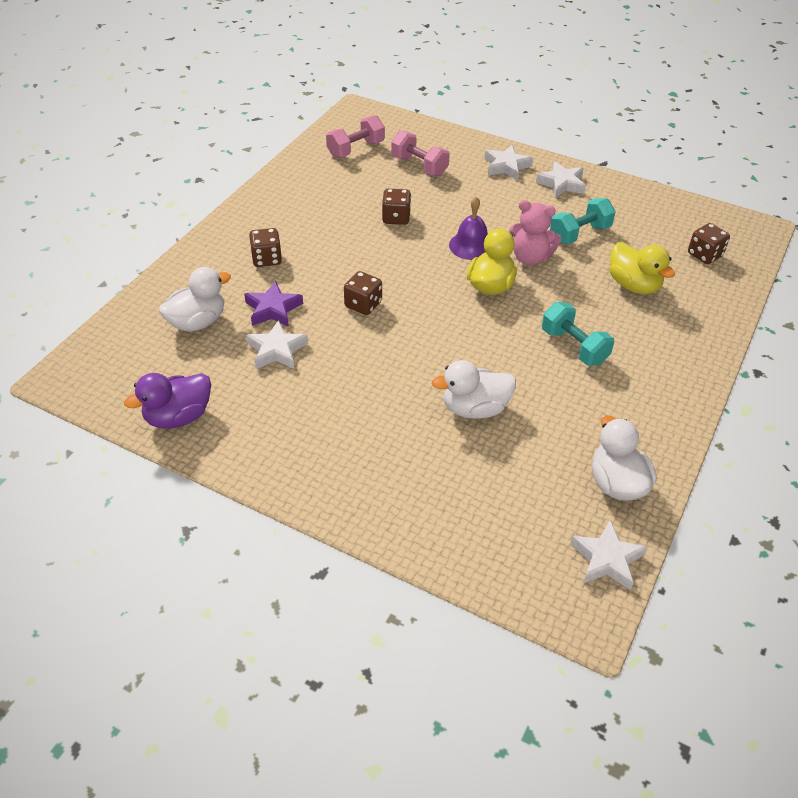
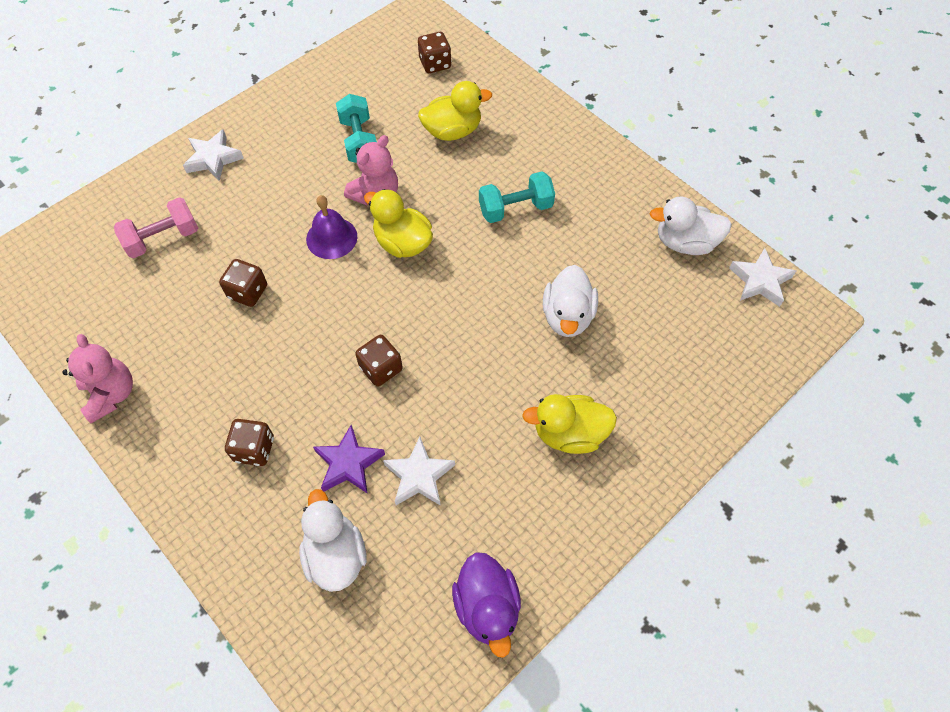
camera: 70 degrees left, 15 degrees up
(282, 184) = (111, 394): none -> pink teddy bear
(352, 435) = (569, 433): none -> yellow duck
(355, 149) = (88, 293): pink dumbbell -> none
(561, 184) = (271, 124): white star -> none

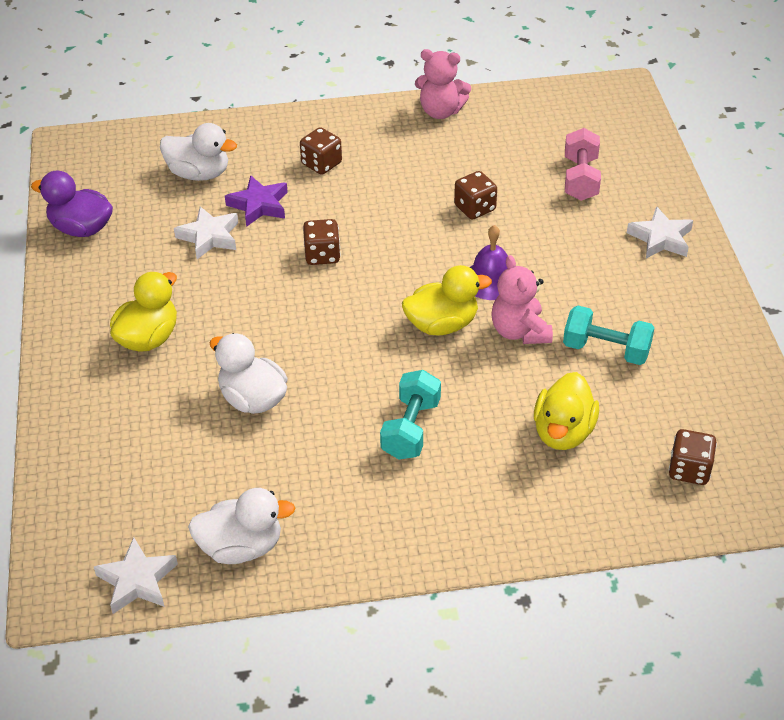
camera: 125 degrees right, 15 degrees down
(685, 242) = (241, 547): white duck -> white duck turned 45 degrees clockwise

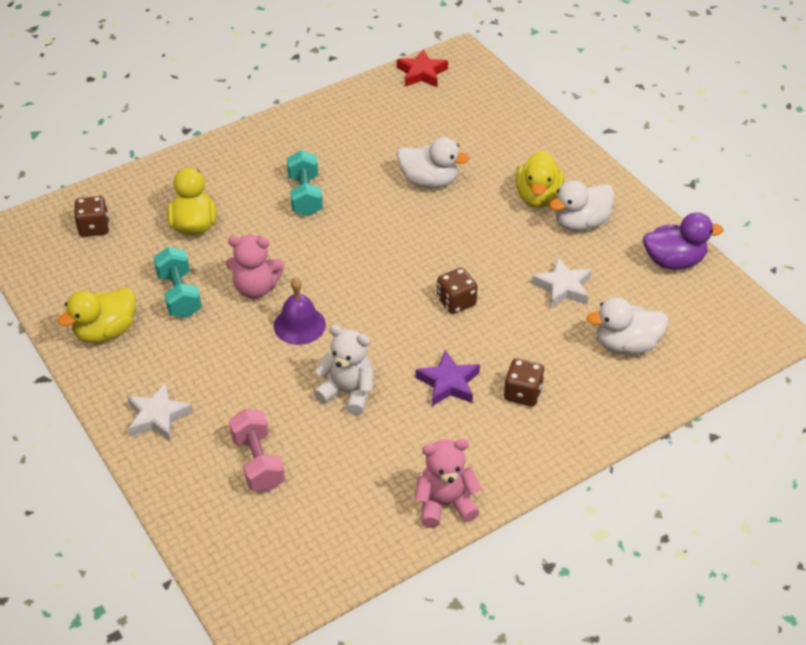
camera: 155 degrees right, 0 degrees up
(137, 581) = (422, 73): white star -> red star
(241, 547) = (373, 104): white duck -> white duck (581, 223)
(259, 205) = (546, 330): purple star -> purple star (448, 383)
(442, 324) = (321, 275): yellow duck -> yellow duck (106, 331)
(475, 208) = (348, 392): brown dice -> white teddy bear
(519, 331) = (256, 288): pink teddy bear -> pink teddy bear turned 135 degrees clockwise
(606, 350) = (179, 295): turquoise dumbbell -> turquoise dumbbell turned 75 degrees clockwise

